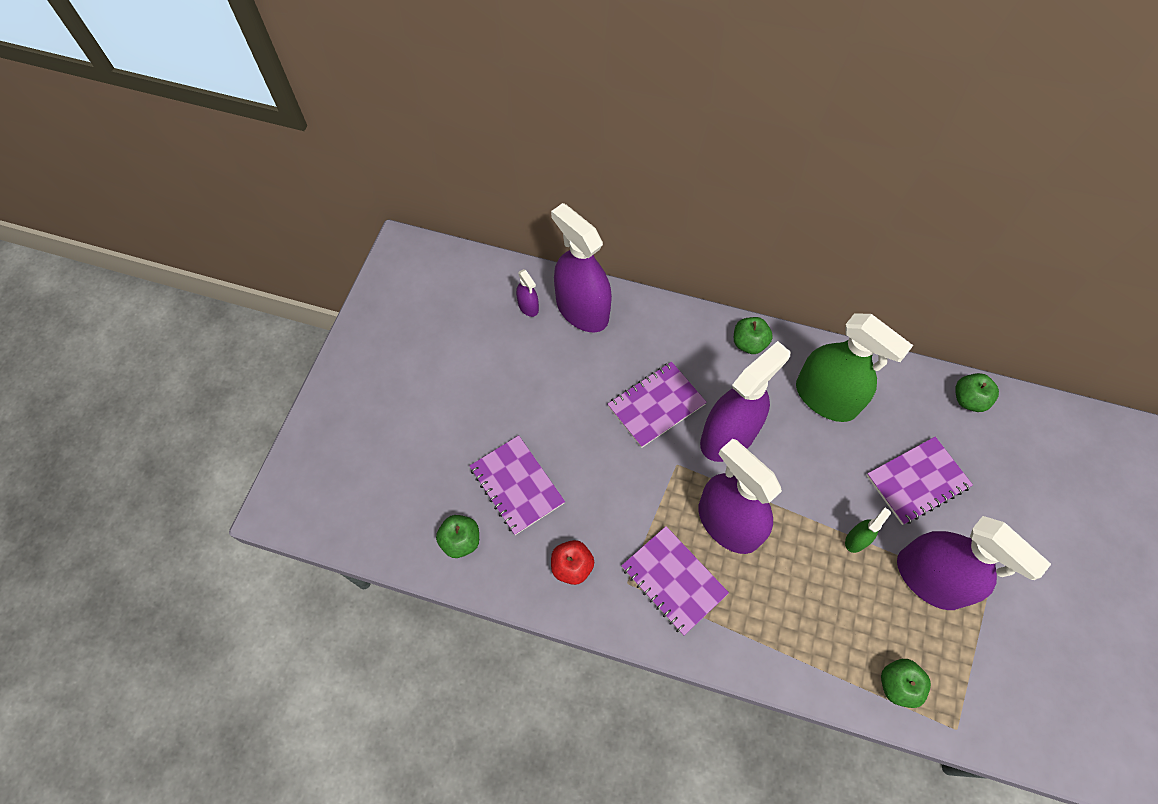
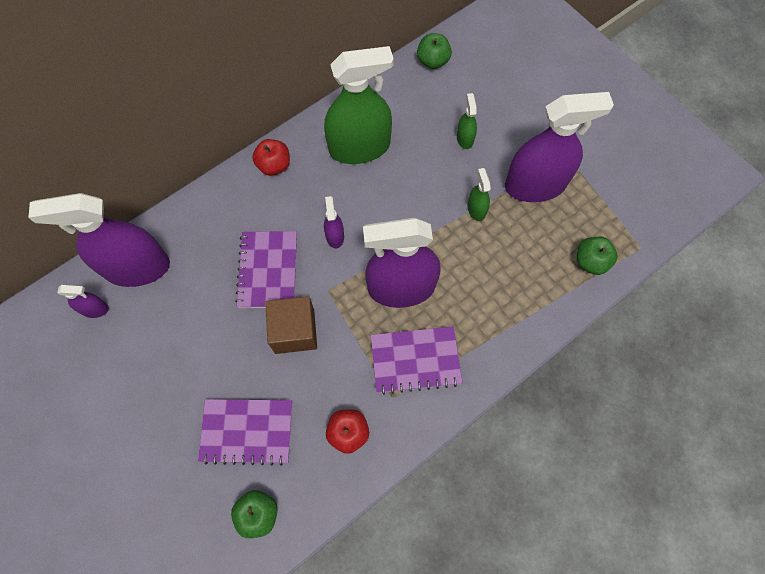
camera: 55 degrees left, 5 degrees up
(622, 463) = (294, 331): none -> brown cube
(728, 436) = (335, 236): purple spray bottle -> purple spray bottle, size x0.43
(749, 343) = (274, 165): green apple -> red apple
(917, 481) = (465, 138): purple notebook -> green spray bottle

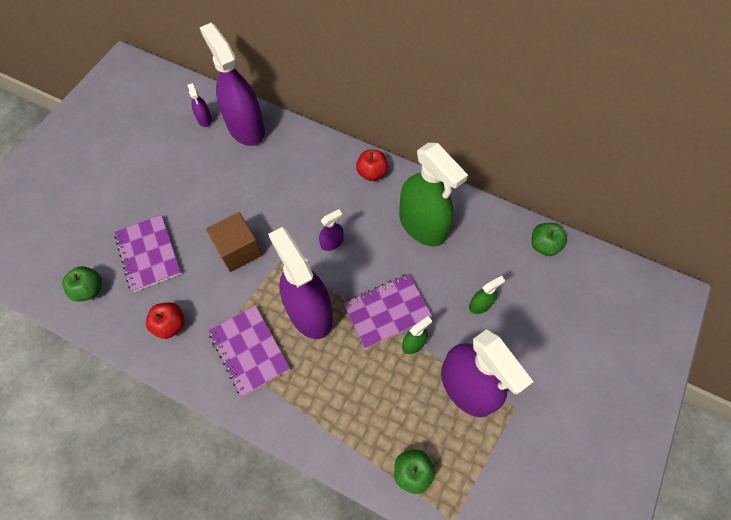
camera: 65 degrees right, 5 degrees down
(268, 270) = (280, 209): purple notebook -> purple notebook (387, 311)

